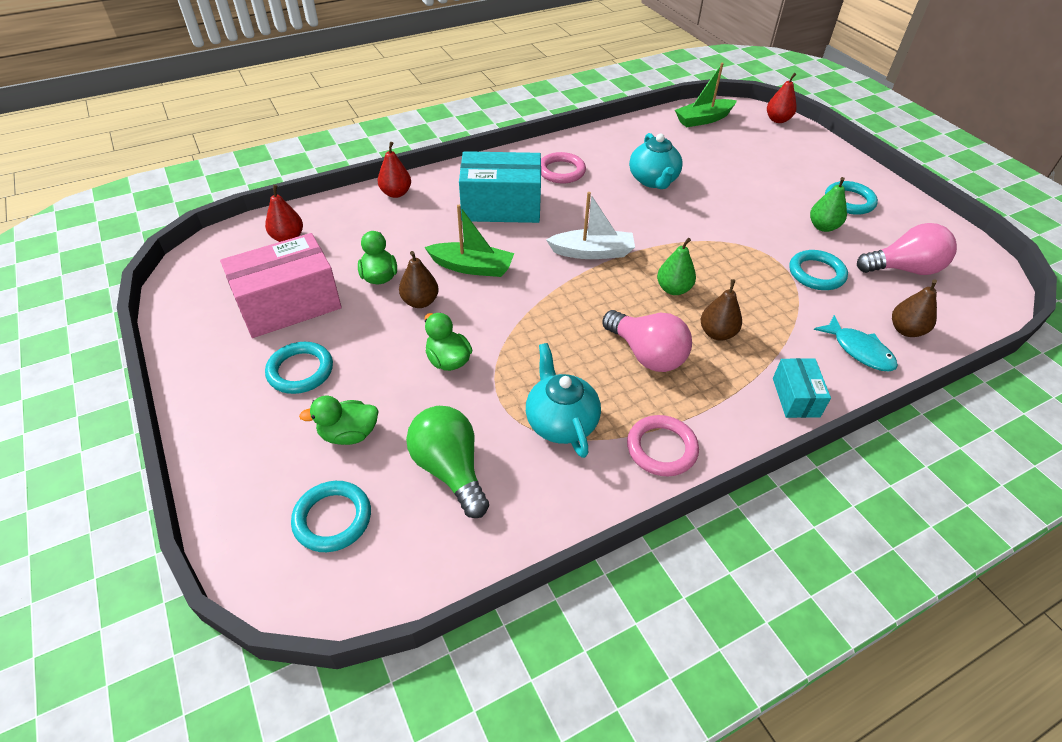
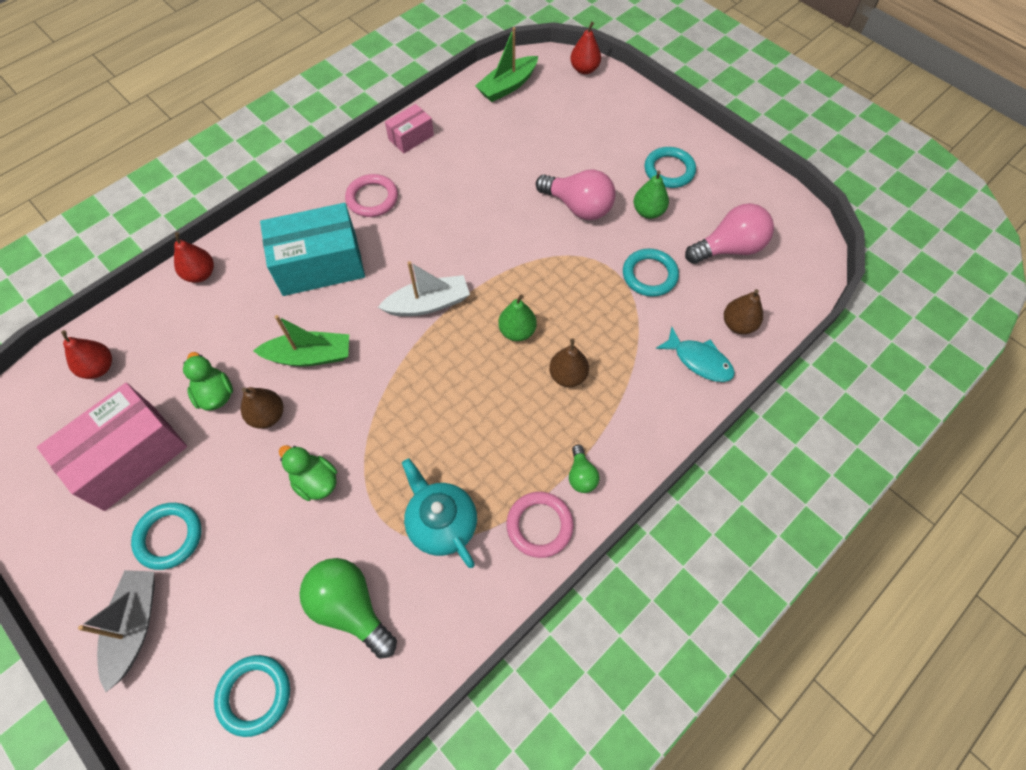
camera: 15 degrees left, 15 degrees up
(243, 432) = (135, 626): none -> grey boat
(349, 434) = (242, 597): green duck -> none
(607, 138) = (411, 137): none -> pink box
(646, 354) = (506, 420): pink light bulb -> pink light bulb (578, 207)
(653, 180) = (471, 188): turquoise teapot -> none
(715, 417) = (581, 475): none -> green light bulb
(795, 397) = (649, 432): turquoise box -> none

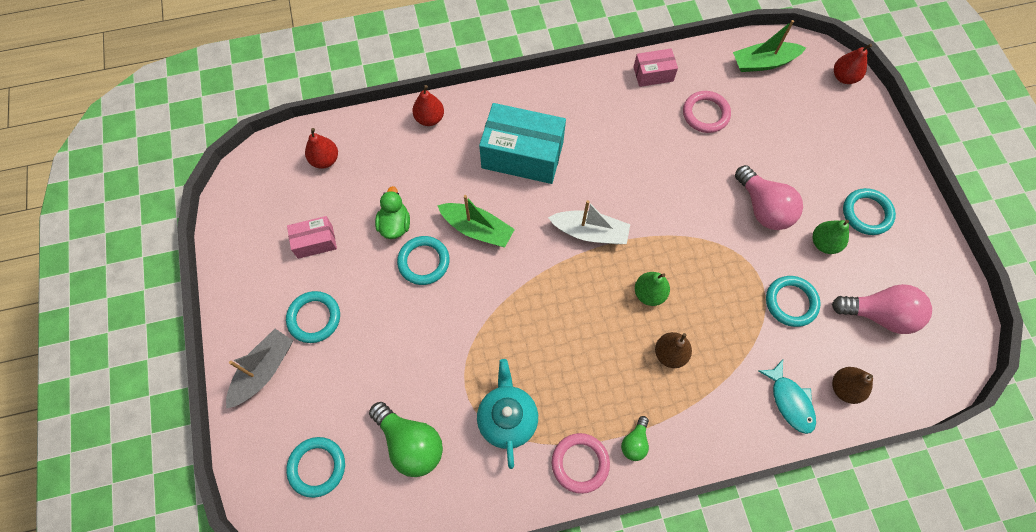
camera: 30 degrees right, 5 degrees up
(130, 457) = (315, 242): pink box -> pink box, size x0.51
(267, 416) = (424, 262): brown pear -> turquoise ring
(315, 481) = (433, 333): green duck -> none
(350, 607) = (410, 443): green light bulb -> green light bulb turned 150 degrees clockwise
(372, 198) = (592, 116): pink ring -> pink ring (705, 114)

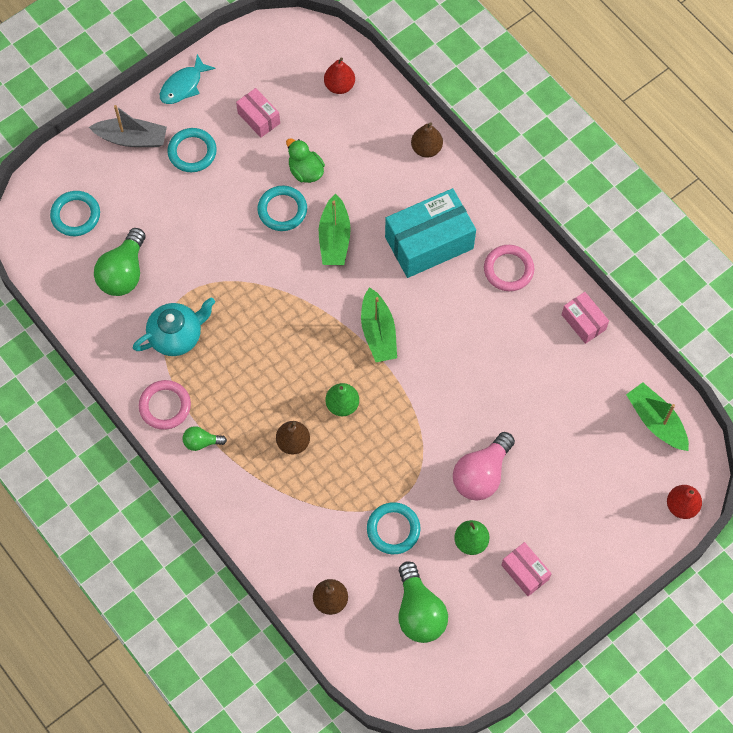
camera: 65 degrees right, 0 degrees up
(395, 224) = (305, 171): green duck -> green duck turned 105 degrees counterclockwise
(429, 118) = (426, 148): red pear -> brown pear
(522, 155) = (429, 243): turquoise box -> turquoise box turned 75 degrees clockwise
(590, 232) = (378, 332): white boat -> green boat
(705, 114) = (562, 387): pink ring -> pink ring (508, 269)
(790, 401) = (296, 557): turquoise fish -> turquoise fish (183, 86)
(866, 213) = (525, 572): turquoise ring -> pink box
(879, 314) = (419, 612): pink light bulb -> green light bulb

